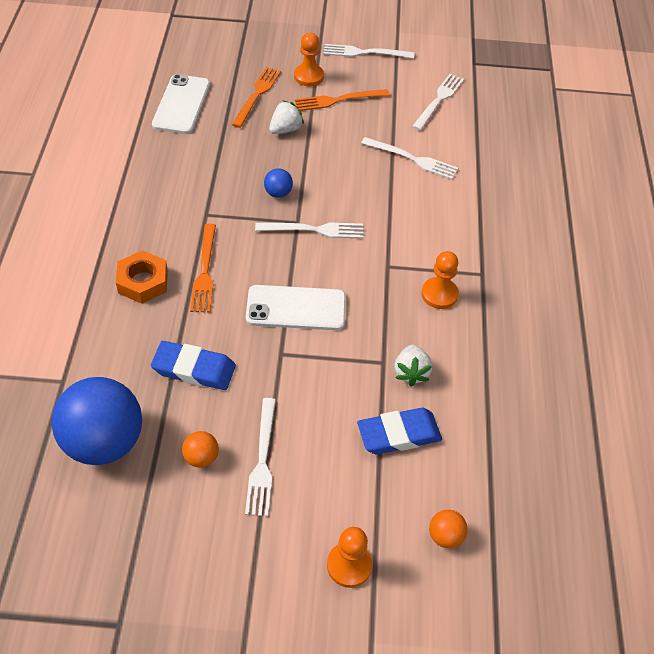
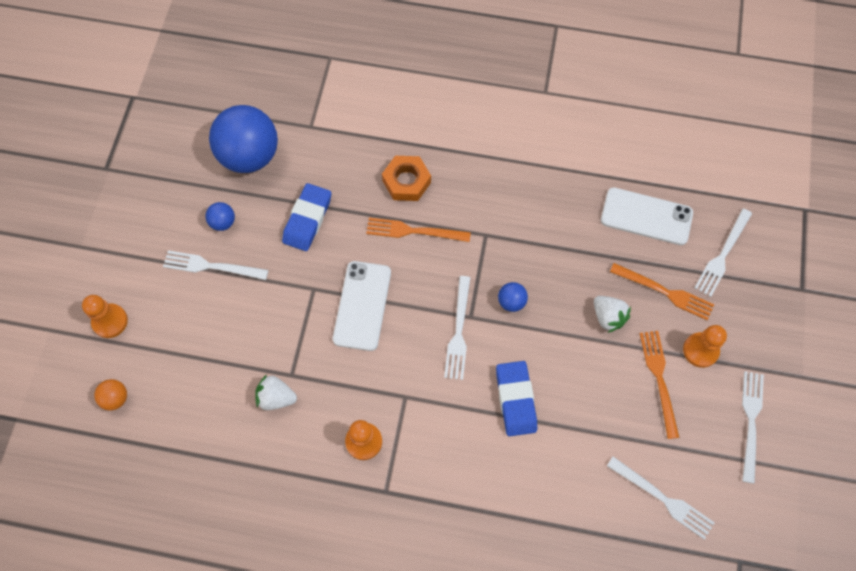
camera: 100 degrees right, 15 degrees up
(201, 457) = (223, 222): orange ball -> blue ball
(399, 434) = (215, 376): blue eraser -> blue eraser (515, 399)
(413, 159) = (559, 448): white fork -> white fork (722, 255)

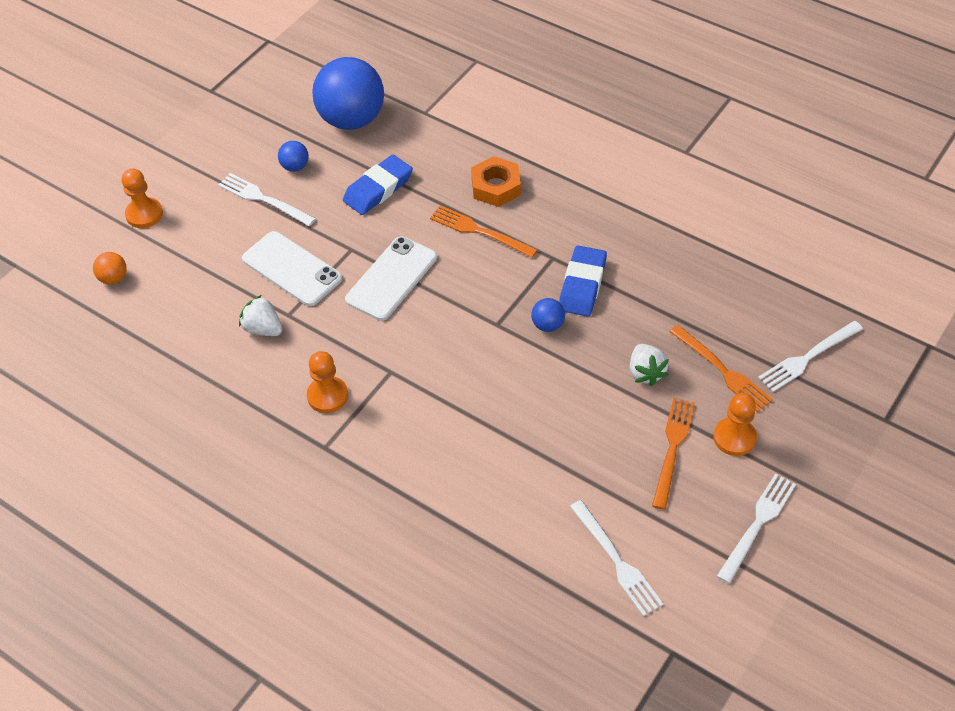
camera: 25 degrees right, 15 degrees down
(458, 331) = (477, 333): white fork -> none
(515, 399) = (504, 413): blue eraser -> blue eraser (582, 285)
(646, 216) = (738, 295): white phone -> white phone (292, 269)

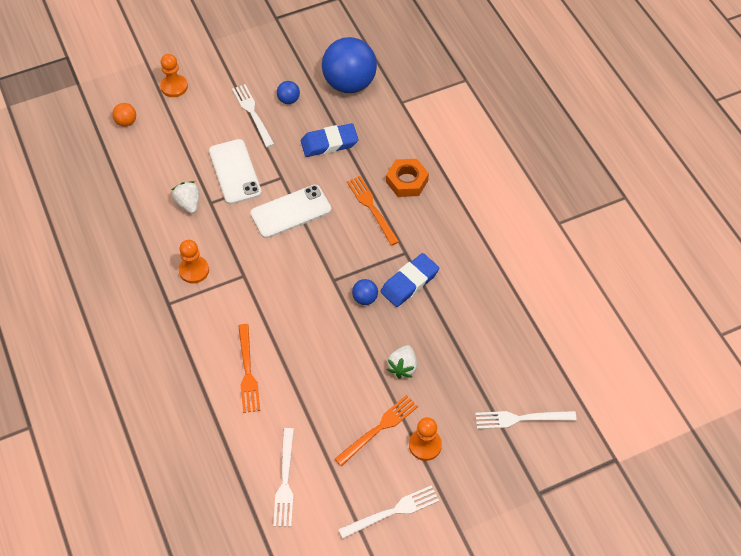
camera: 30 degrees right, 5 degrees up
(722, 371) = (455, 395): orange fork -> orange fork (247, 372)

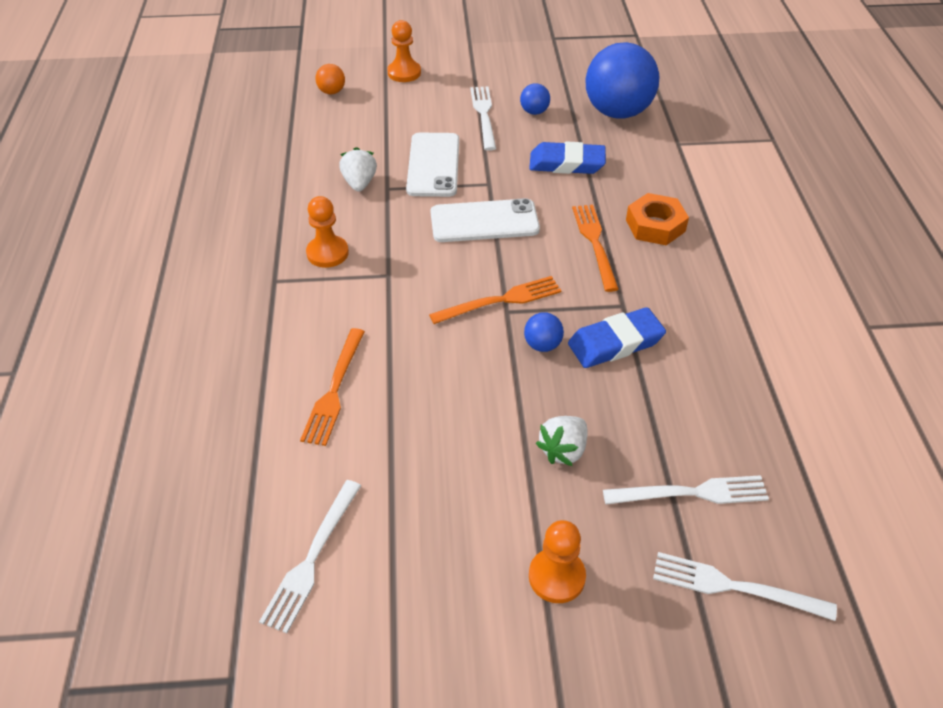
camera: 20 degrees right, 10 degrees down
(379, 428) = (492, 527): orange fork -> orange fork (501, 300)
(392, 511) = (461, 668): white fork -> white fork (692, 493)

